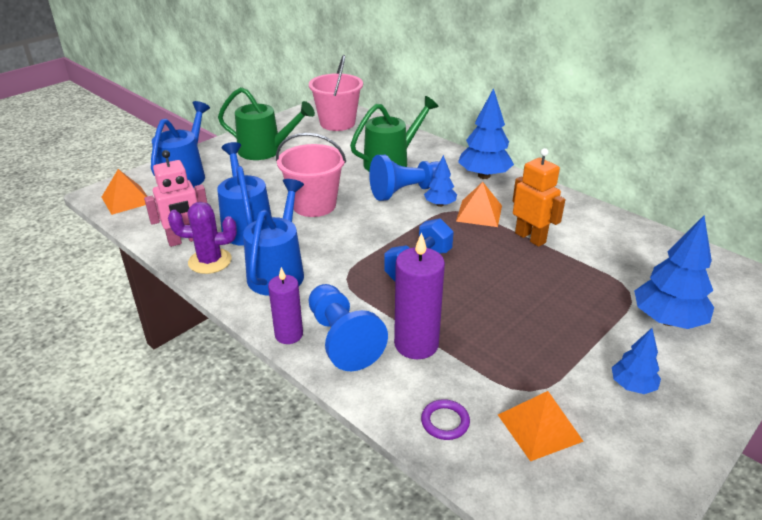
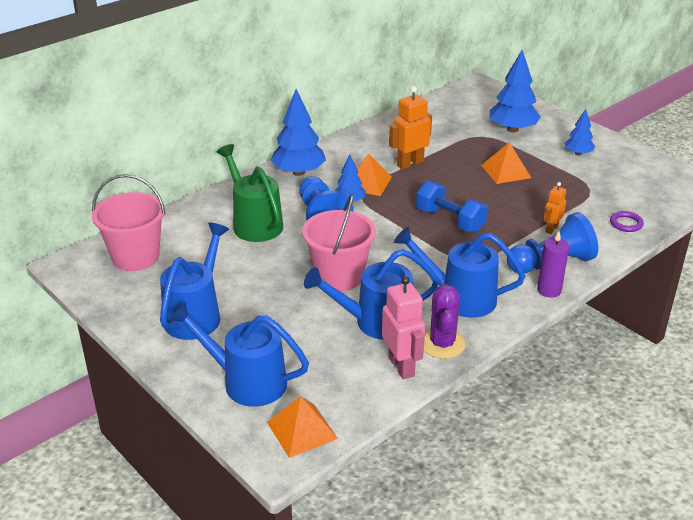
camera: 85 degrees left, 0 degrees up
(266, 151) = (196, 314): green watering can -> blue watering can
(416, 344) = (551, 229): purple candle -> orange robot
(539, 427) = (621, 190): orange pyramid -> orange pyramid (506, 171)

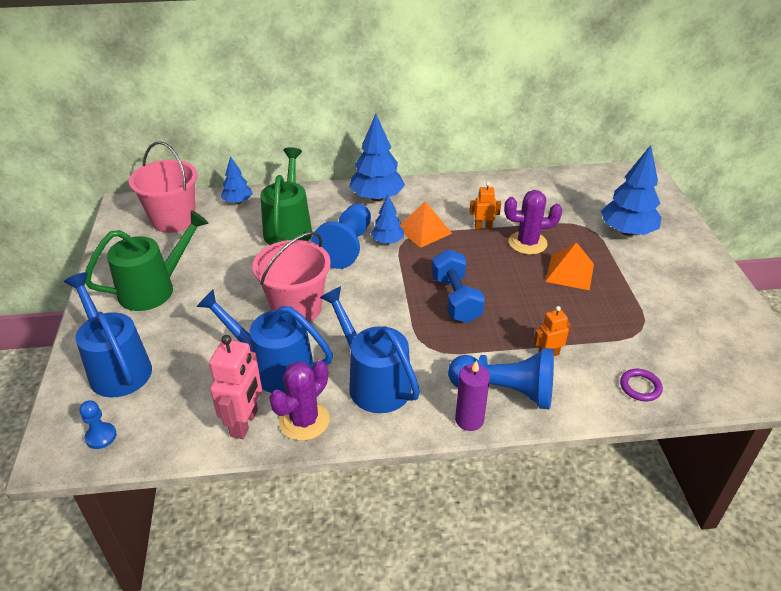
camera: 35 degrees right, 5 degrees up
(196, 314) = (155, 288): blue watering can -> green watering can
(302, 430) = (101, 436): orange pyramid -> blue pawn
(410, 163) = (483, 227): orange robot -> orange robot, size x0.59
(454, 162) = (527, 243): none -> purple cactus
(578, 153) = (672, 285): blue tree -> blue tree (238, 201)

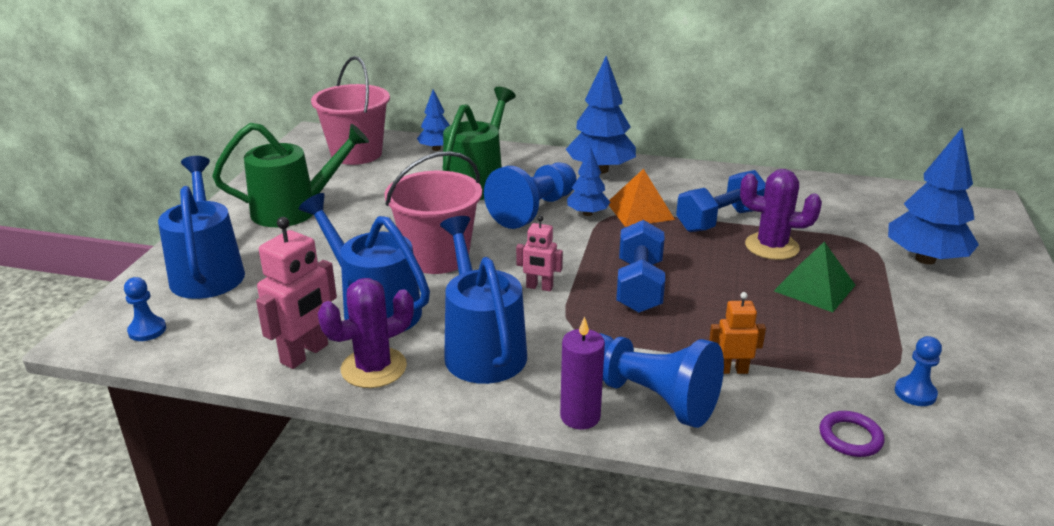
camera: 20 degrees right, 10 degrees down
(387, 317) = (539, 287): none -> pink robot
(483, 227) = (719, 220): orange robot -> blue dumbbell
(570, 272) = (814, 288): orange pyramid -> green pyramid
(663, 342) = (915, 393): none -> blue pawn

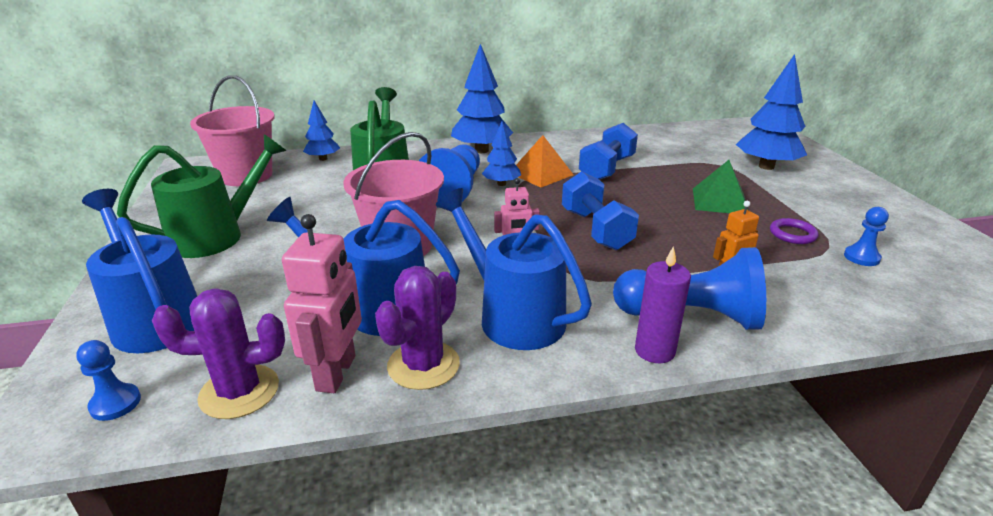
camera: 25 degrees left, 0 degrees up
(771, 246) = (661, 179): purple cactus -> purple cactus (239, 392)
(850, 437) = (860, 302): purple ring -> purple ring (792, 234)

